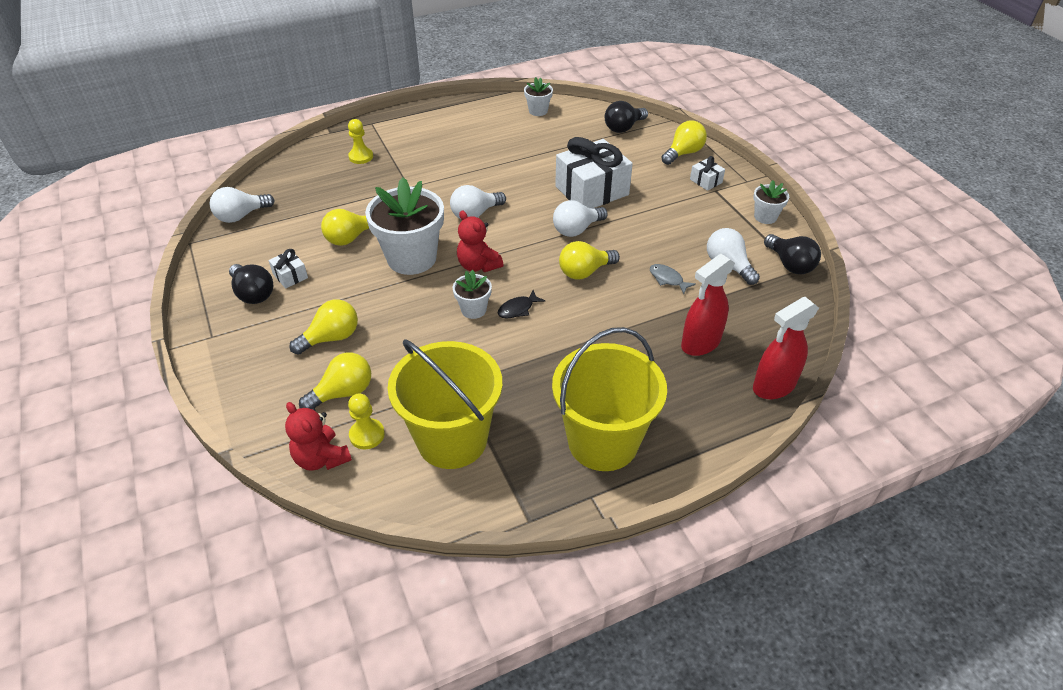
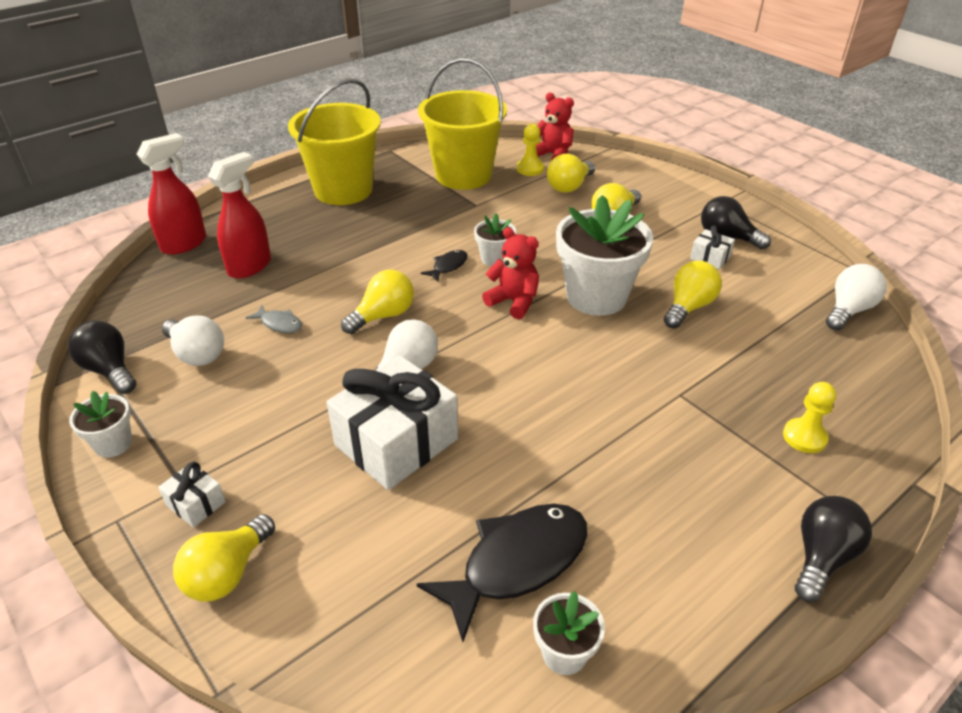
camera: 165 degrees right, 5 degrees down
(475, 214) = (556, 367): white light bulb -> none
(545, 136) = (517, 563): none -> black fish
(623, 128) = (356, 633): black light bulb -> black light bulb (822, 557)

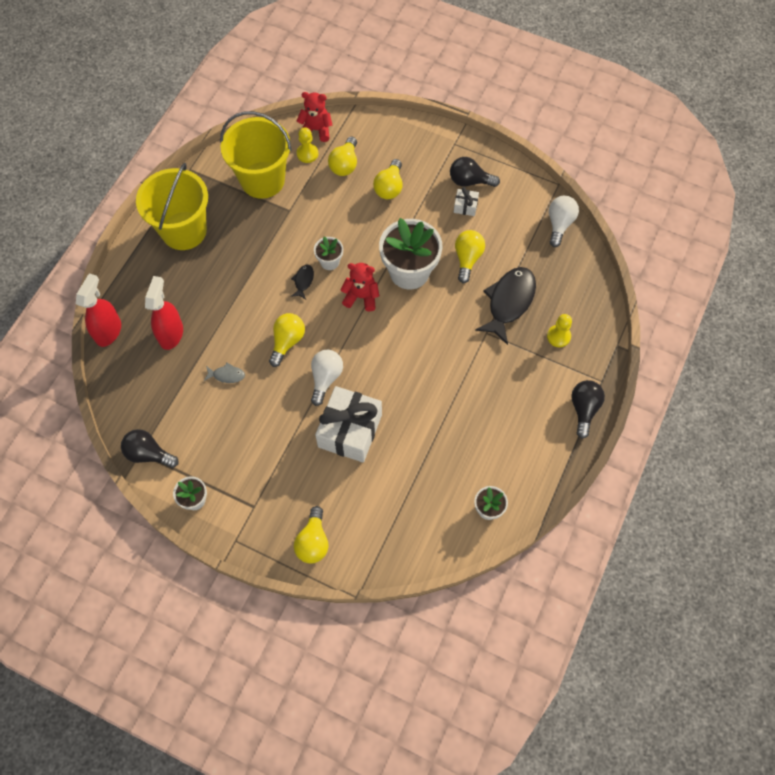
camera: 25 degrees left, 25 degrees up
(196, 504) = (269, 513): white gift -> none
(197, 354) = (193, 420): white light bulb -> none
(517, 563) = (447, 474): black fish -> black fish (509, 302)

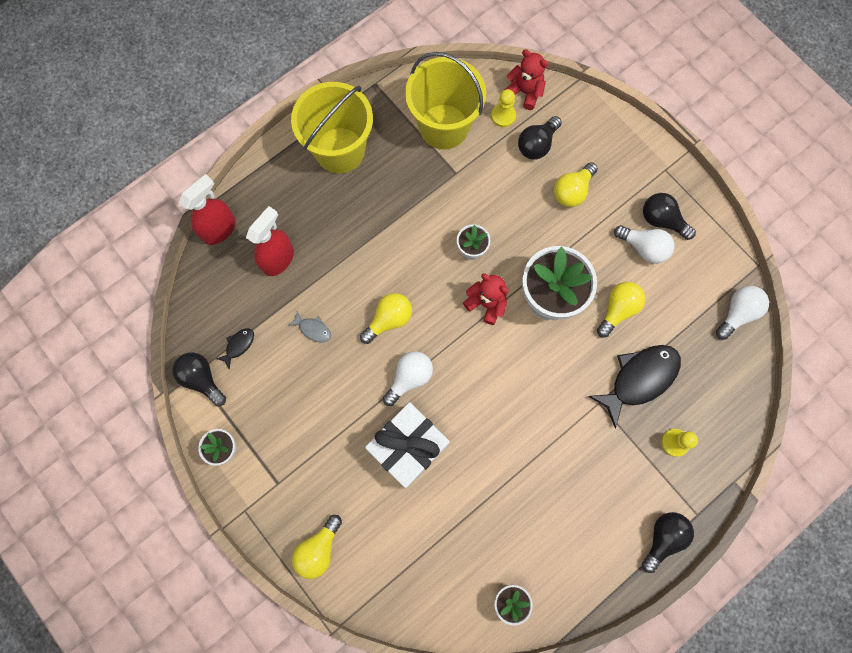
camera: 25 degrees right, 10 degrees up
(303, 281) = (435, 259): black fish -> black fish (238, 345)
(344, 164) = (537, 145): yellow light bulb -> black light bulb
(465, 206) = (643, 248): white gift -> white light bulb

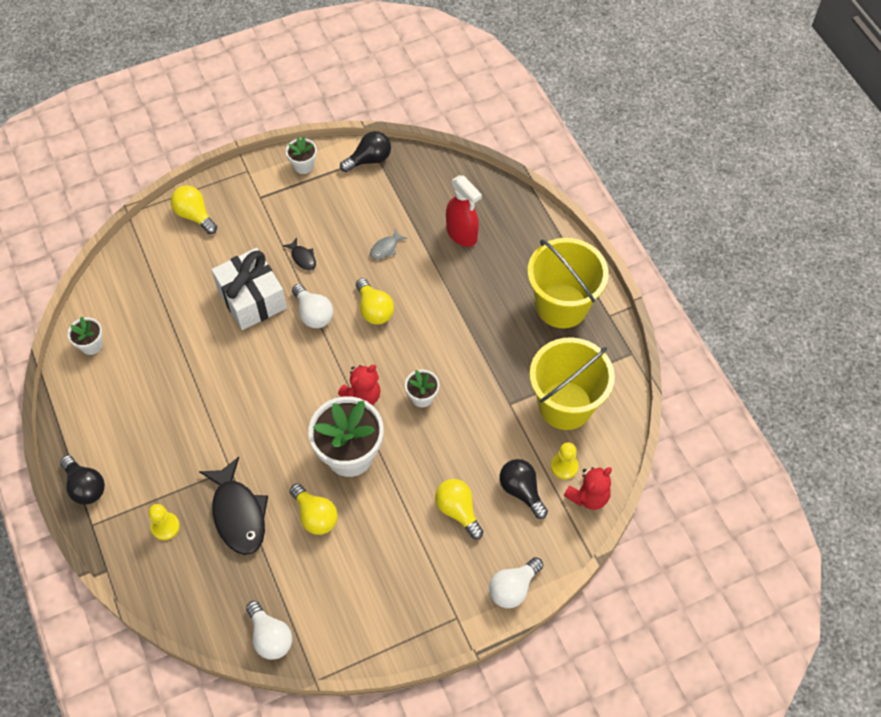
camera: 105 degrees right, 15 degrees down
(220, 229) = (505, 194): red spray bottle -> none
(238, 345) = (390, 190): black fish -> black fish (302, 258)
(643, 248) = (373, 563): white light bulb -> white light bulb (513, 588)
(662, 220) = (398, 593): black light bulb -> none

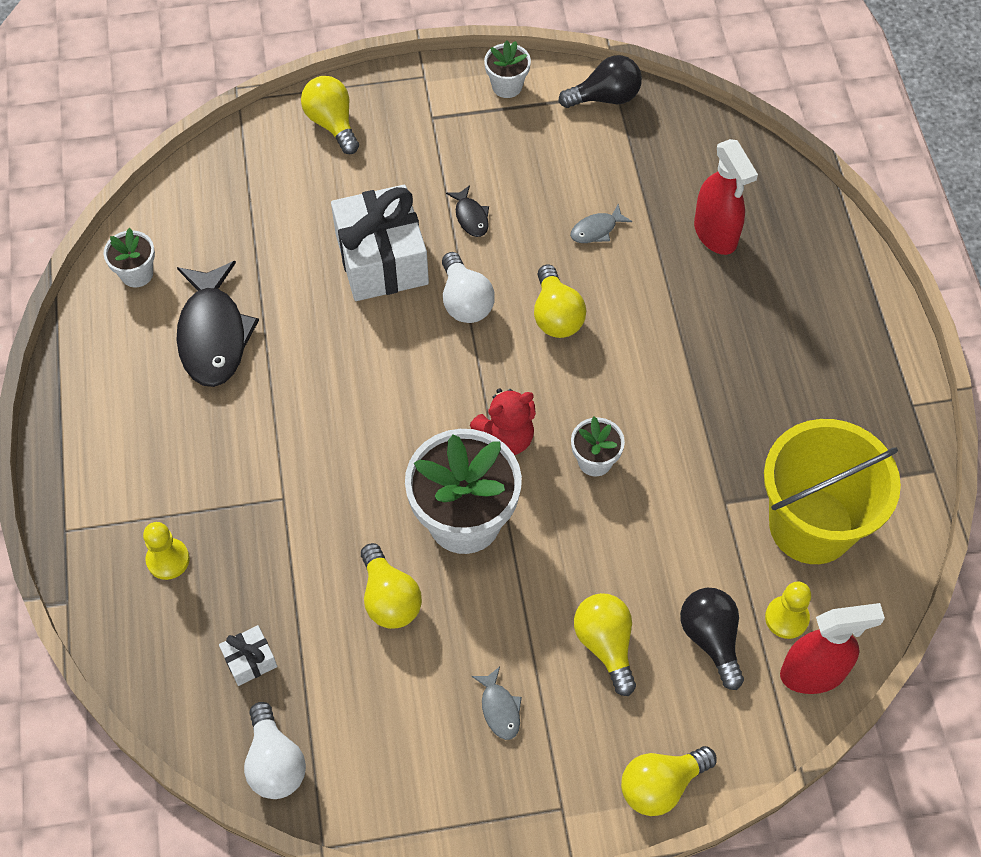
camera: 15 degrees right, 0 degrees up
(85, 487) = (71, 473): black light bulb -> none
(236, 577) = (250, 660): none -> white gift
(238, 514) = (278, 567): black fish -> black fish (213, 335)
(402, 567) = (499, 709): none -> grey fish
(513, 588) = (660, 785): white light bulb -> yellow light bulb
(562, 306) = (842, 374): yellow bucket -> none
(588, 496) = (813, 673): red teddy bear -> red spray bottle

